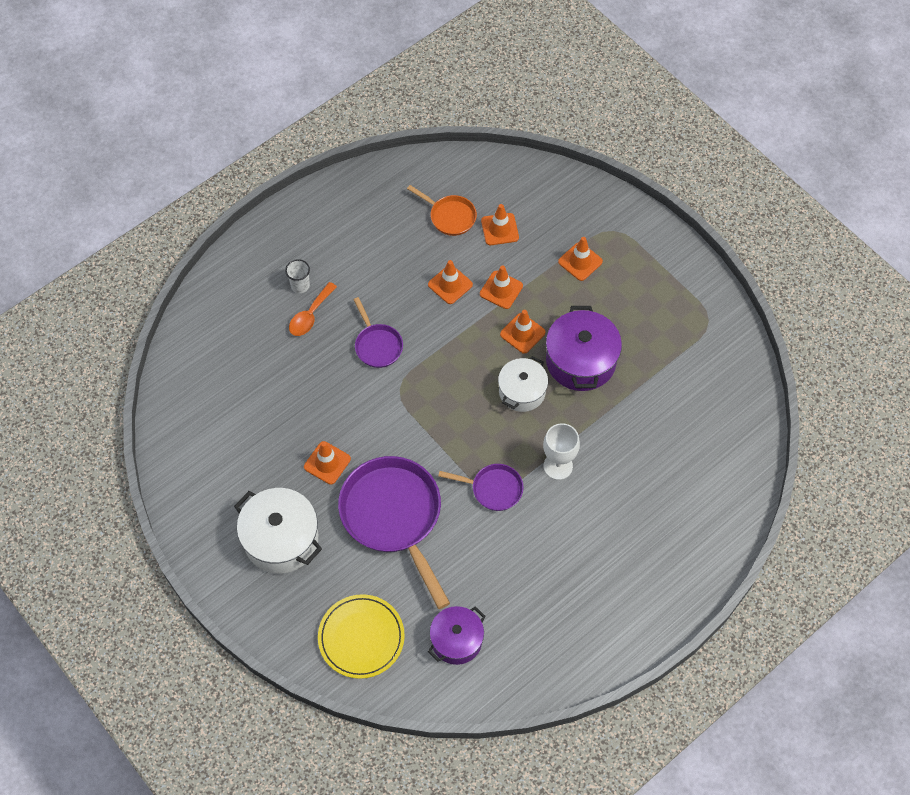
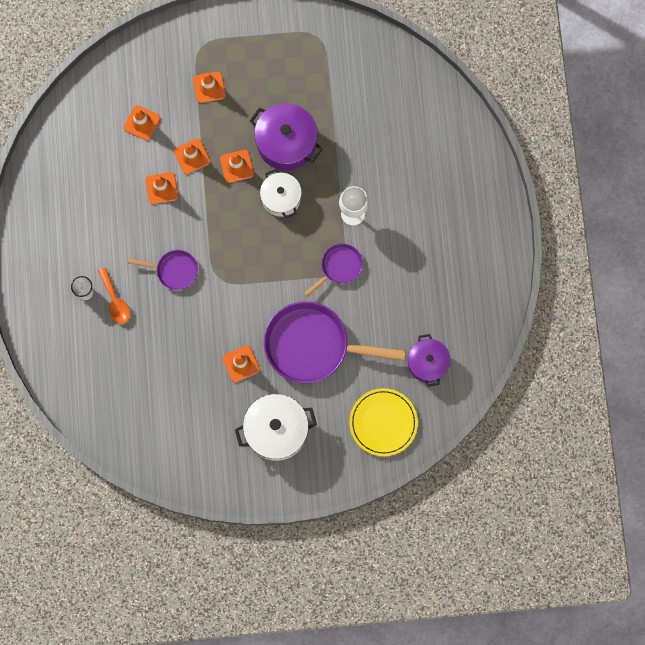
camera: 55 degrees left, 15 degrees up
(450, 216) = (105, 150): orange pan -> none

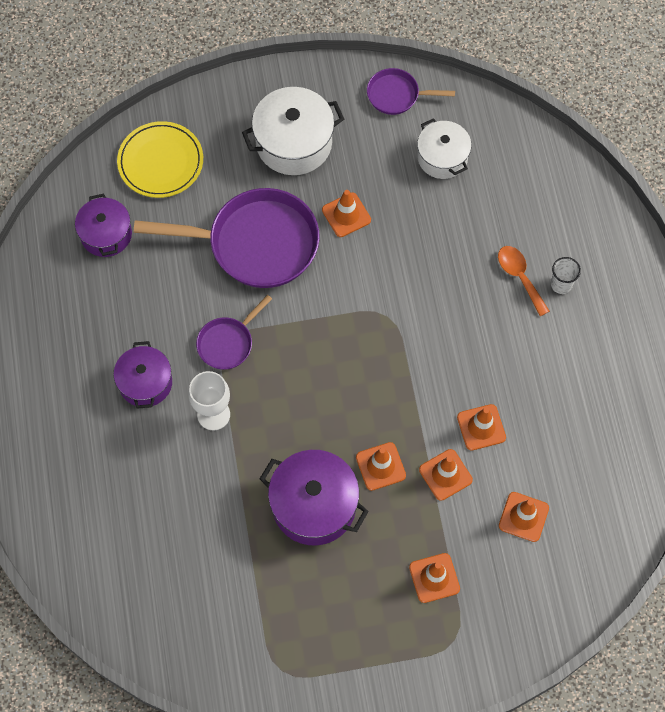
camera: 175 degrees right, 10 degrees down
(174, 270) = (448, 321): purple pan -> purple pan (397, 95)
(281, 198) = (314, 427): white pot -> white pot (442, 157)
(401, 242) = (145, 383): none -> purple pot

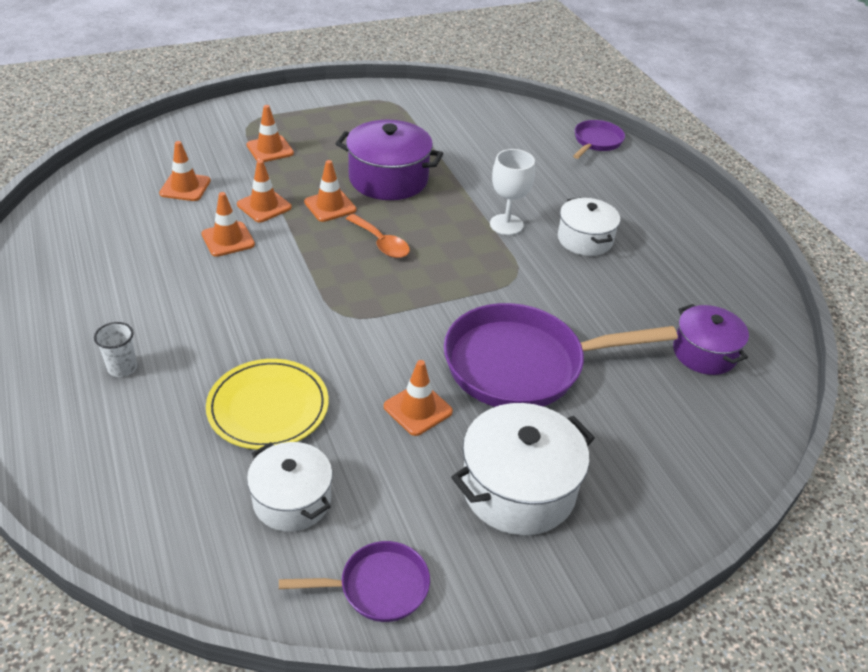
camera: 165 degrees right, 25 degrees down
(145, 383) = (585, 239): purple pot -> white pot
(160, 162) = (688, 439): yellow plate -> yellow plate (268, 407)
(228, 343) = (516, 276): purple pan -> purple pan (596, 142)
(519, 277) = (178, 369): orange spoon -> orange spoon (381, 243)

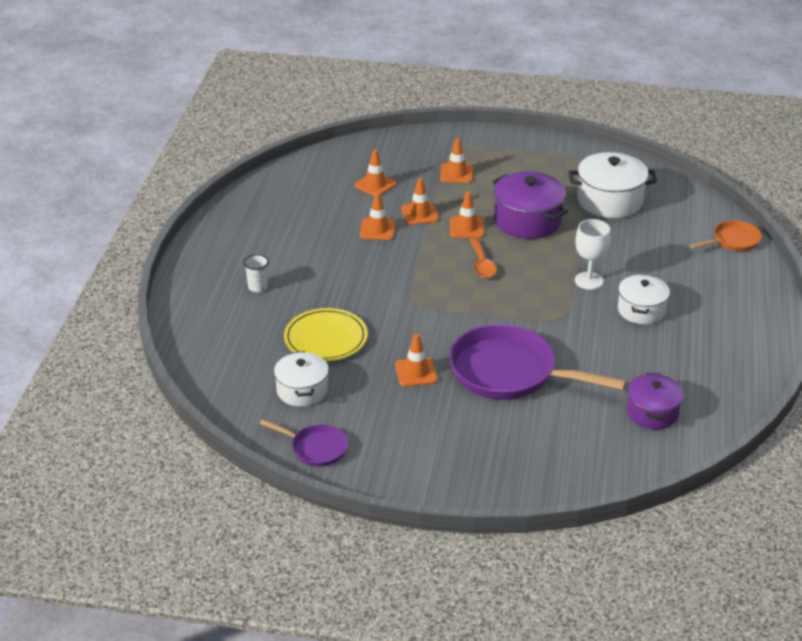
camera: 35 degrees right, 5 degrees down
(518, 489) = (439, 436): white pot -> white pot (610, 201)
(596, 142) = (733, 241): purple pan -> orange pan

